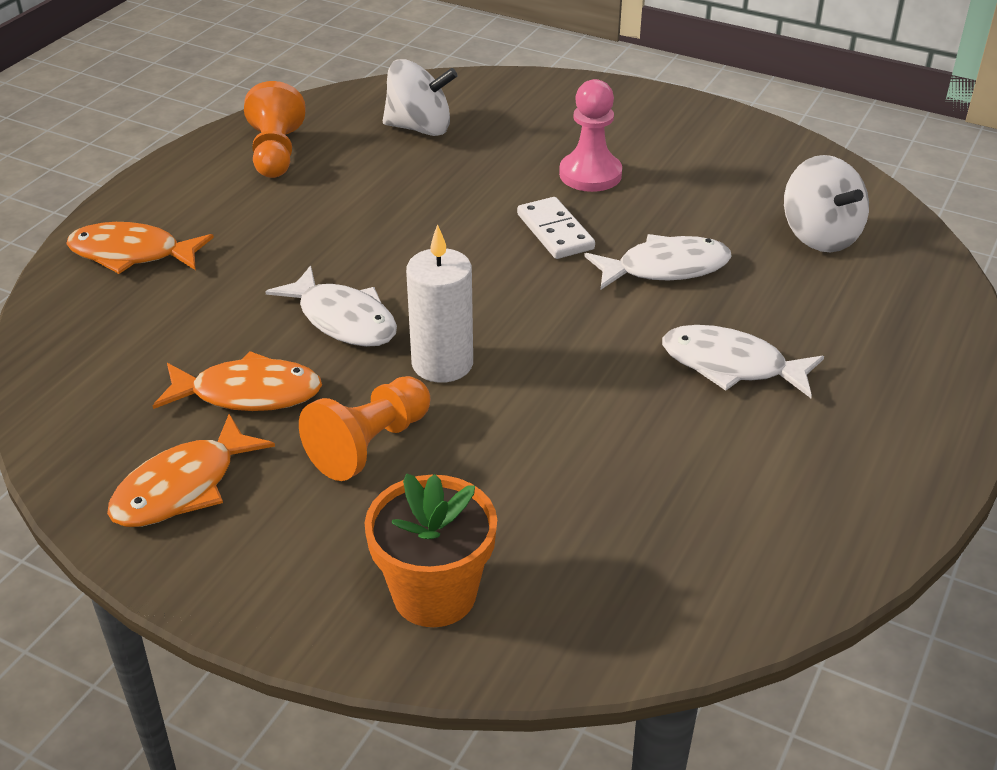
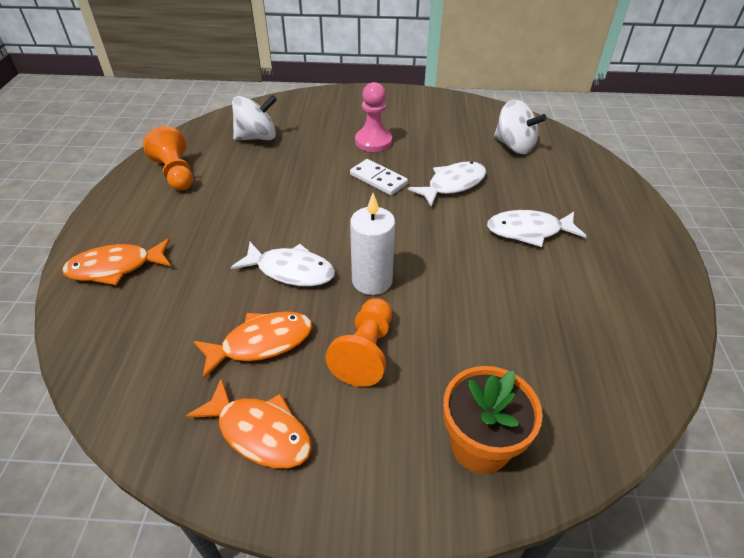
camera: 25 degrees left, 5 degrees up
(183, 487) = (259, 432): orange fish -> orange fish turned 75 degrees counterclockwise

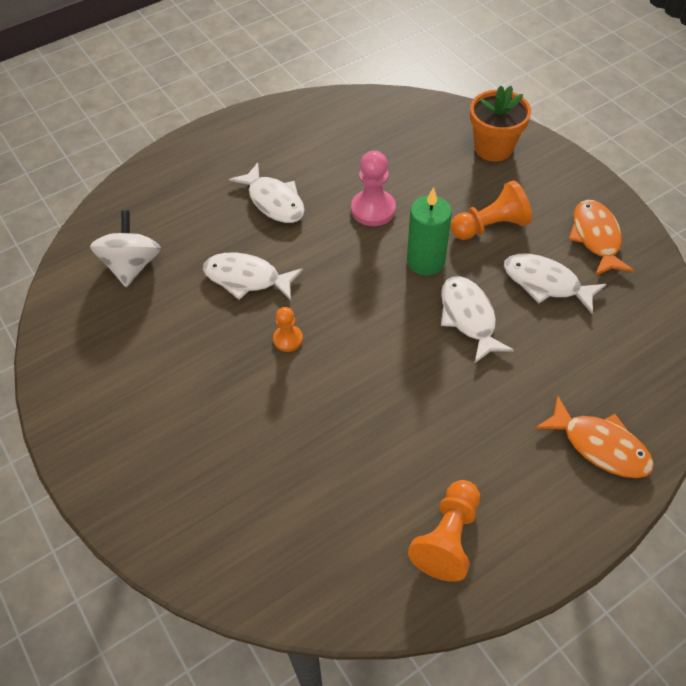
camera: 125 degrees left, 10 degrees up
(257, 137) = (305, 518): white spinning top -> none
(261, 343) = (546, 283): orange fish -> white fish
(372, 281) = (425, 261): white candle -> green candle
(373, 141) = (218, 389): pink pawn -> pink pawn (373, 209)
(378, 179) = (288, 339): white domino -> orange pawn

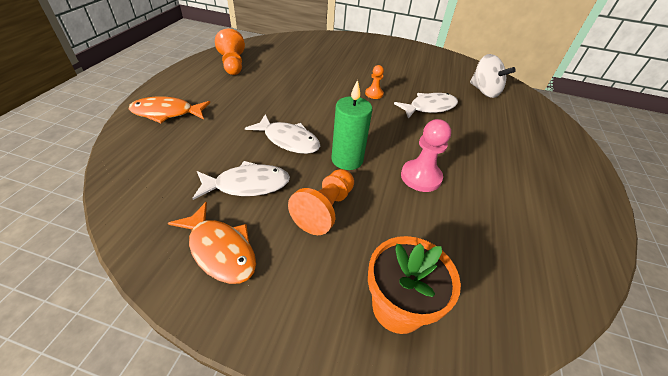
camera: 135 degrees right, 10 degrees down
(274, 201) = (482, 150): white fish -> none

